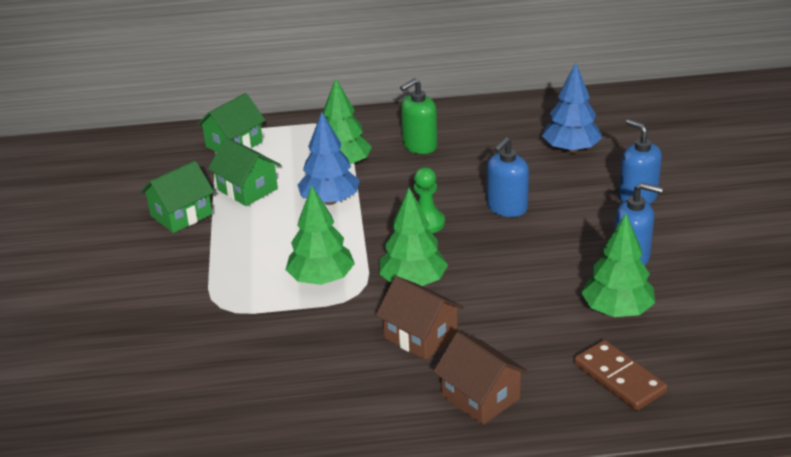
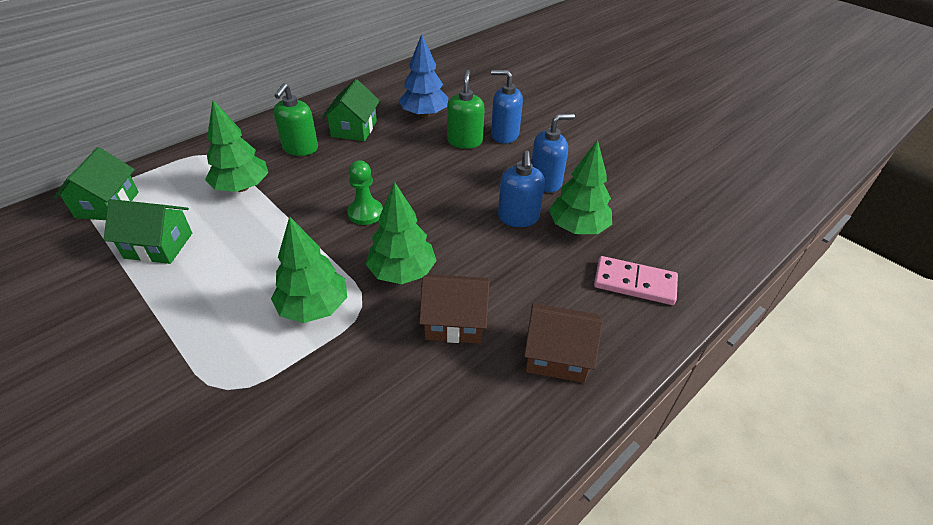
camera: 40 degrees left, 10 degrees up
(181, 215) = (97, 302): green house -> green house (354, 129)
(330, 201) = (257, 226): blue tree -> none
(506, 208) = (419, 176): blue soap dispenser -> blue soap dispenser (518, 217)
(586, 190) = (465, 141): none -> green soap dispenser
(619, 378) = (634, 283): brown domino -> pink domino

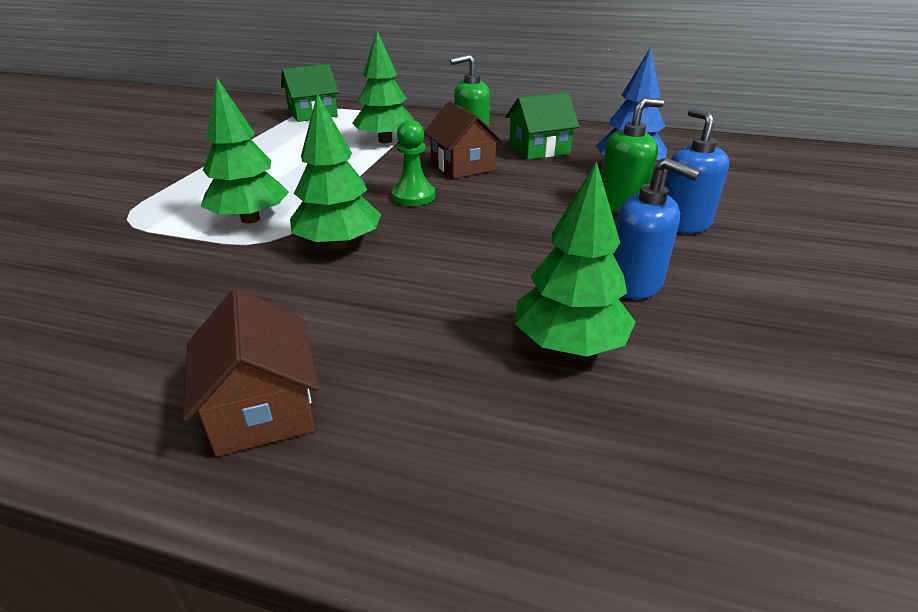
camera: 60 degrees right, 10 degrees down
(158, 245) = (282, 141): green house -> none
(455, 321) = (280, 302): brown house -> brown house (462, 166)
(518, 217) = (524, 286): blue soap dispenser -> none
(634, 283) = (499, 453): pink domino -> none

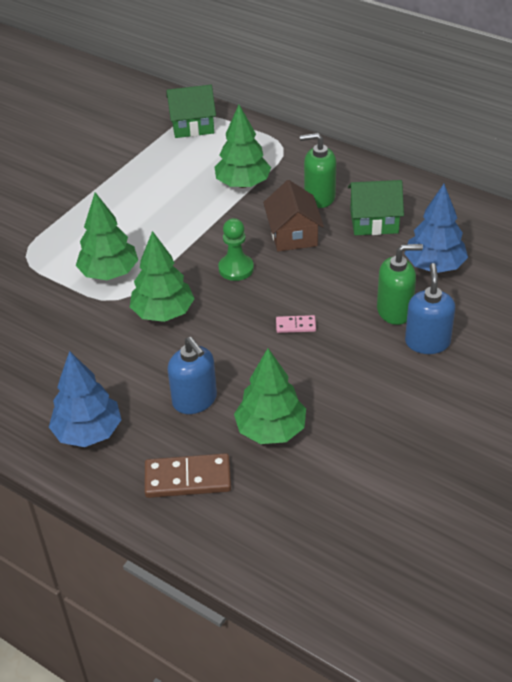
camera: 20 degrees right, 10 degrees up
(262, 408) = (88, 432): brown house -> blue tree
(479, 446) = (188, 479): none -> brown domino
(519, 232) = (295, 325): none -> pink domino
(634, 284) = (345, 393): blue soap dispenser -> blue soap dispenser (195, 400)

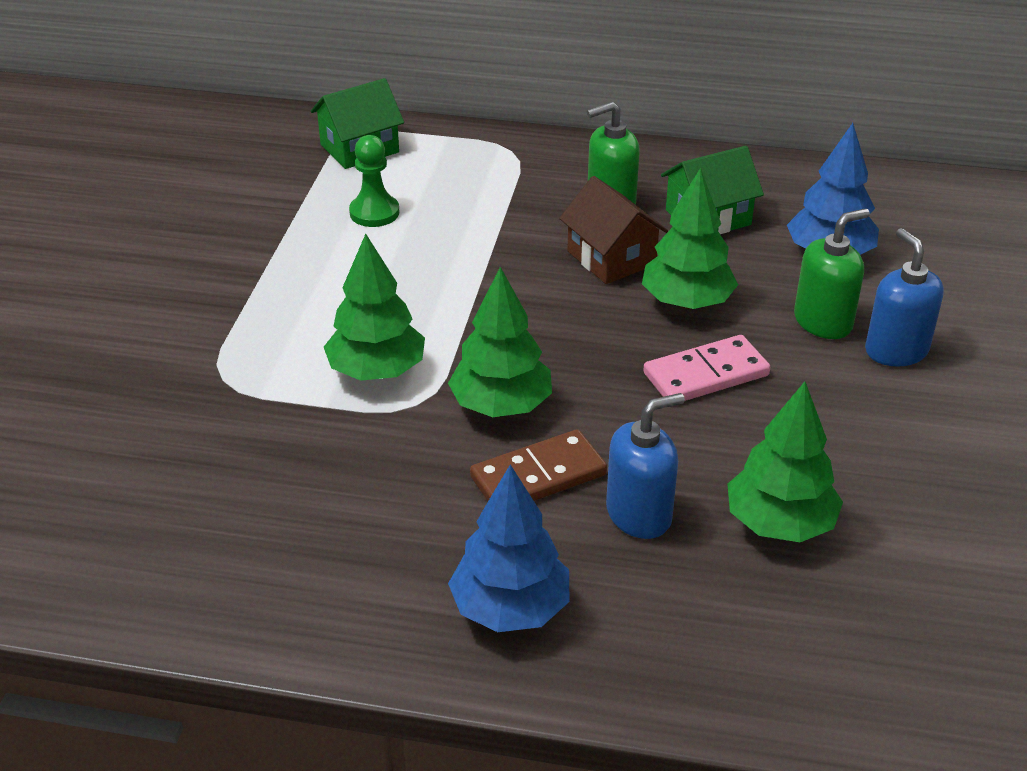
camera: 25 degrees left, 5 degrees down
(188, 479) = (713, 629): brown domino -> brown domino (538, 476)
(195, 400) = (639, 514): blue soap dispenser -> blue soap dispenser turned 60 degrees counterclockwise
(236, 268) = (564, 320): green pawn -> green pawn (374, 213)
(243, 184) = (490, 208): green tree -> green tree (686, 302)
(295, 325) = (706, 374): pink domino -> pink domino, size x1.90

